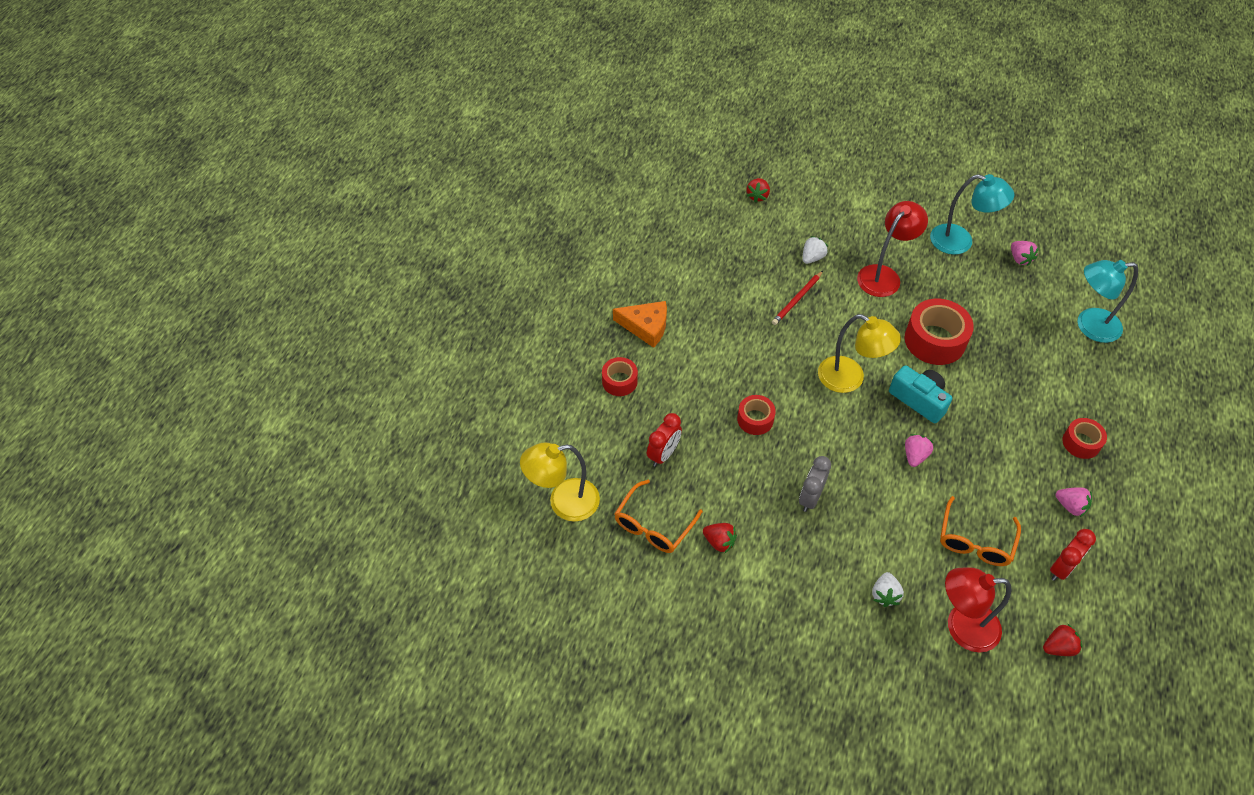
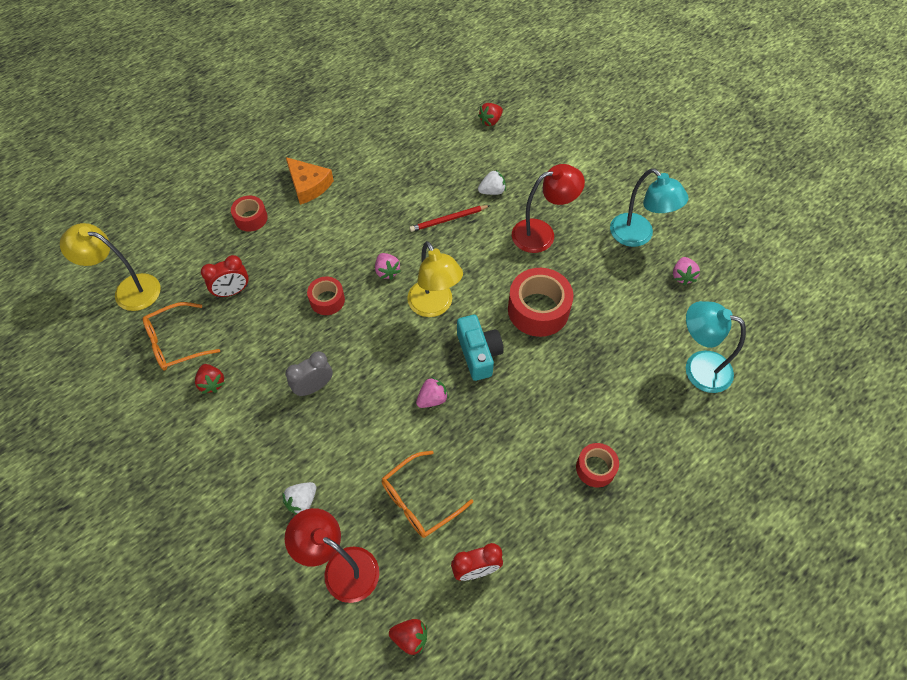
camera: 30 degrees right, 5 degrees up
(1070, 506) = (534, 519): pink strawberry -> pink strawberry (387, 271)

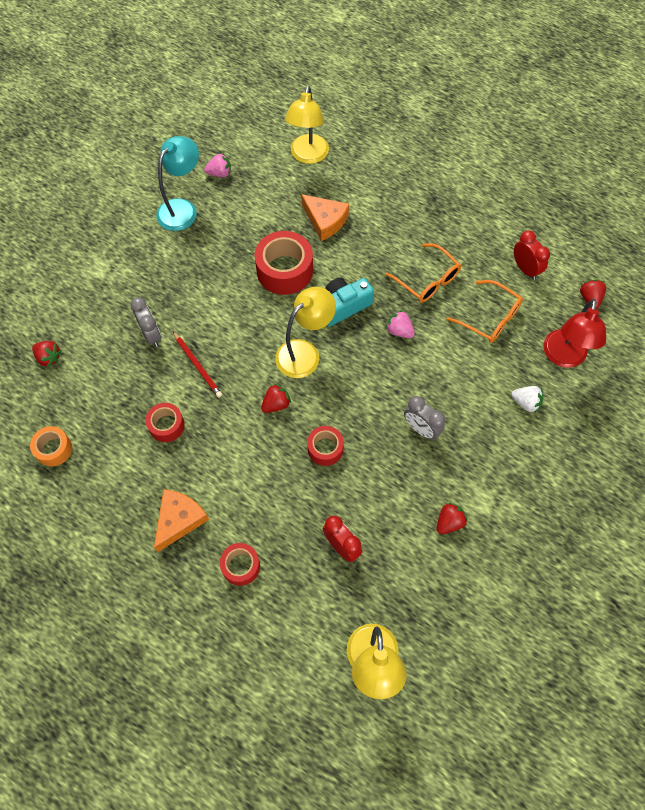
camera: 105 degrees left, 5 degrees up
(175, 343) = (418, 578): orange glasses -> orange glasses (427, 280)
(387, 271) = (276, 404): pink strawberry -> red strawberry
(403, 117) = (54, 449): none -> orange tape
(492, 191) = (151, 335): white strawberry -> grey clock
(542, 233) = (197, 283): red lamp -> none
(595, 468) = (417, 209): red tape -> red tape (166, 425)
(597, 363) = (325, 221): none -> orange cheese
(698, 367) = (308, 156): turquoise lamp -> yellow lamp

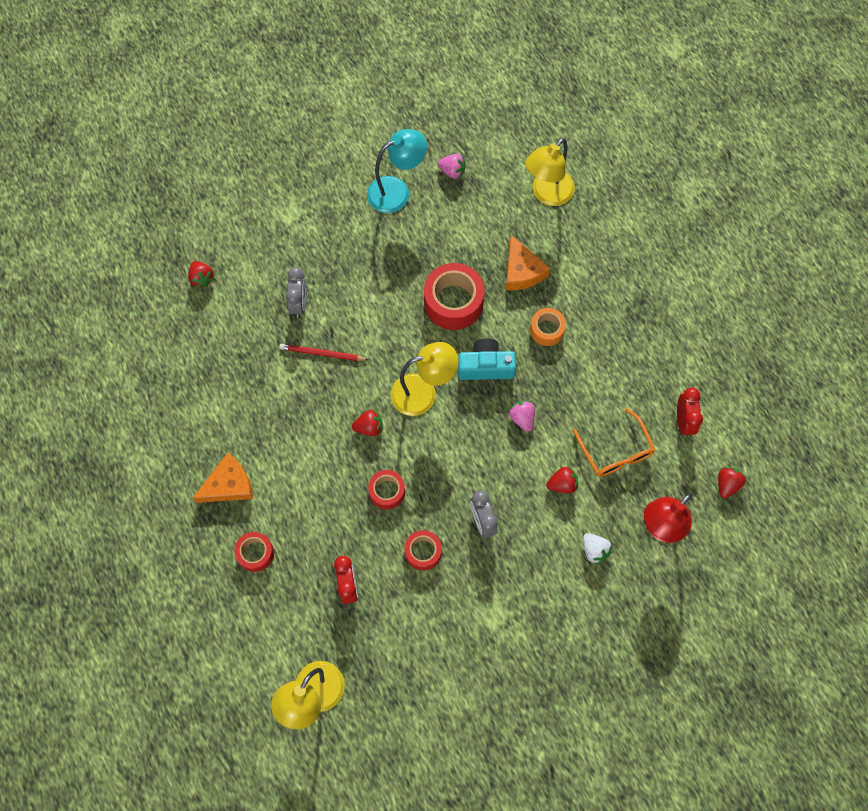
camera: 30 degrees right, 5 degrees up
(54, 449) = (162, 365): orange tape -> orange tape (547, 330)
(166, 425) = (265, 395): red tape -> red tape (423, 552)
(197, 365) = (322, 354): red pencil -> red pencil turned 105 degrees clockwise
(427, 280) = (581, 382): orange glasses -> none
(449, 522) = (453, 618): red strawberry -> red strawberry (562, 484)

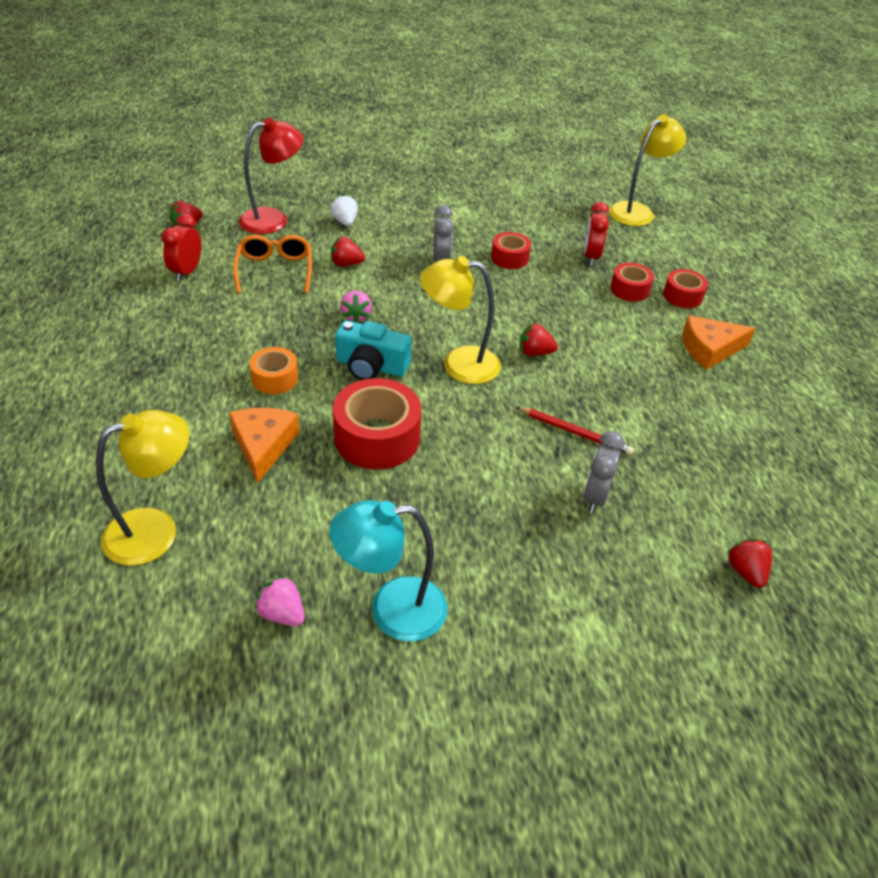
camera: 165 degrees left, 25 degrees down
(387, 491) = (531, 302): red tape -> red tape (629, 289)

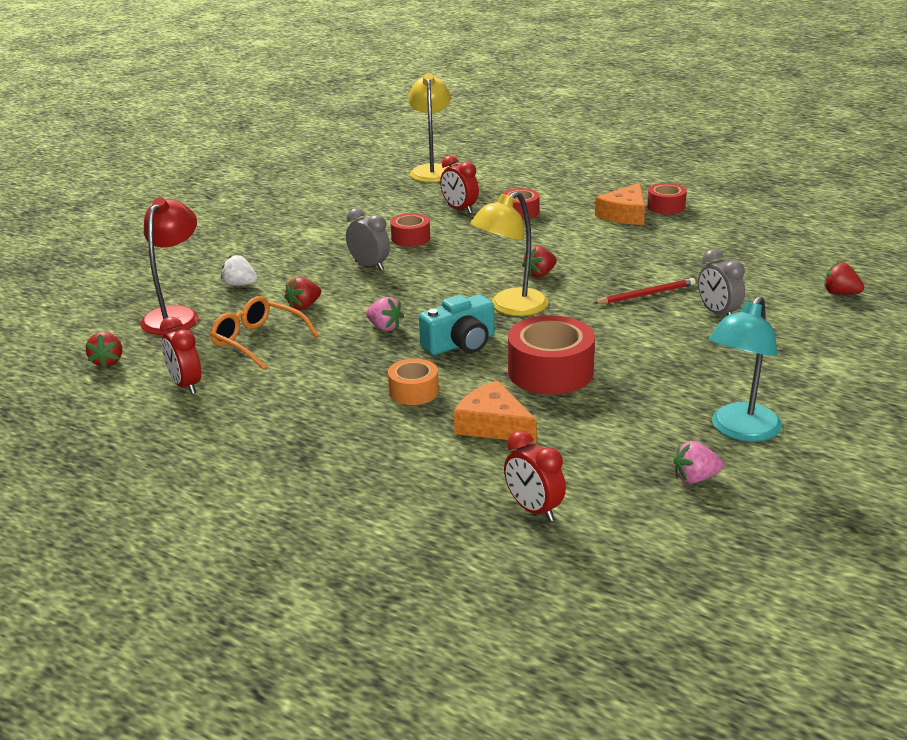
camera: 45 degrees left, 15 degrees down
(155, 530) = (534, 509): yellow lamp -> red clock
(682, 296) = (556, 198): red tape -> red tape (666, 207)

